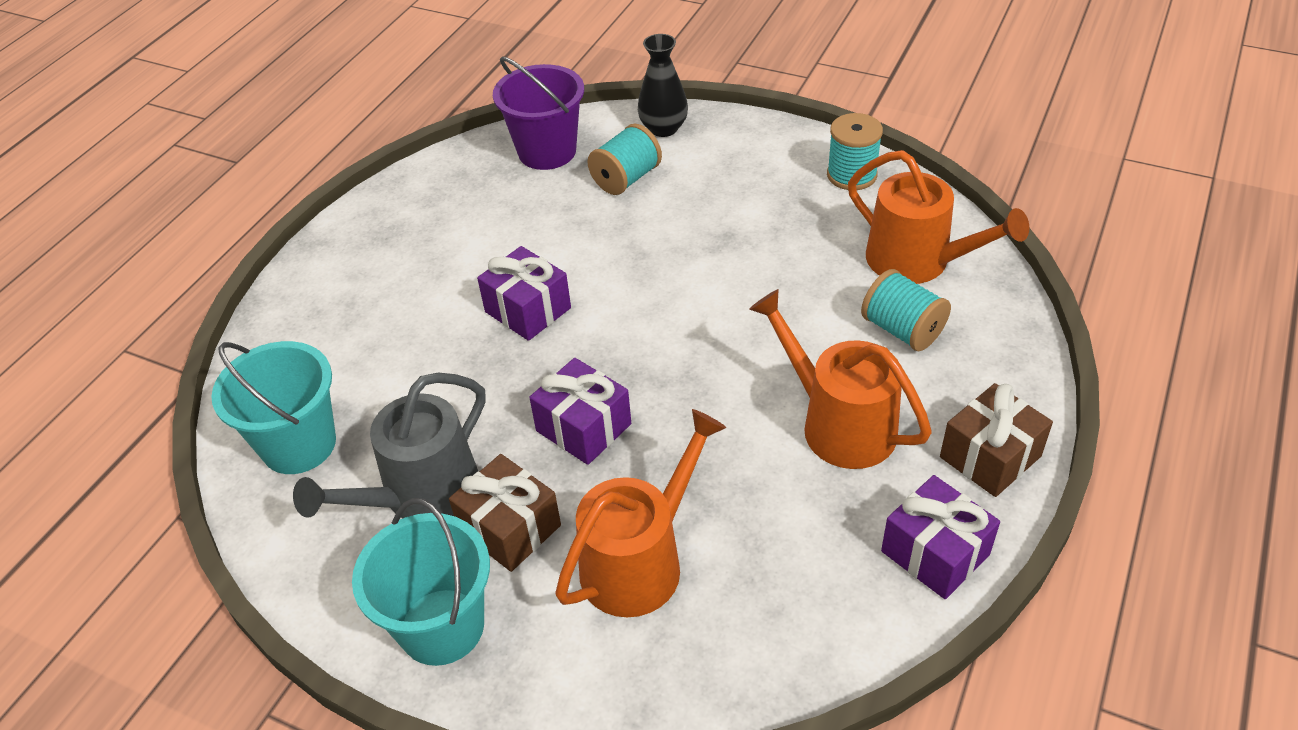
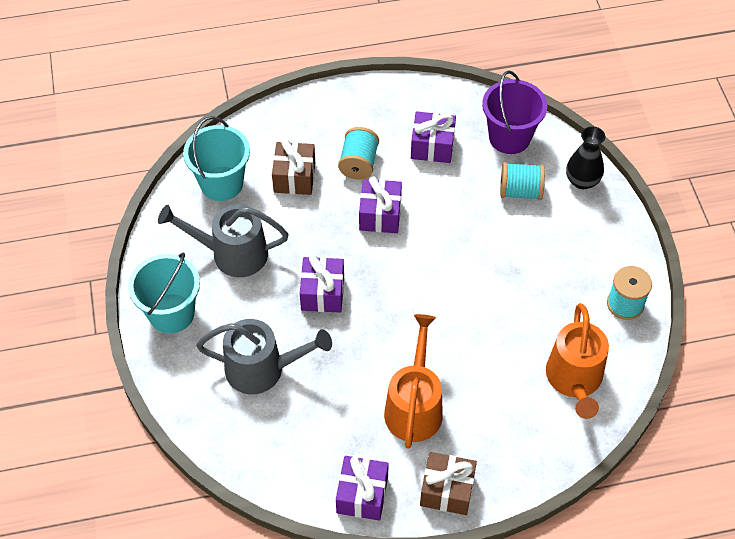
camera: 50 degrees right, 10 degrees up
(486, 216) = (432, 146): none -> purple gift
(509, 528) = (240, 303): brown gift -> brown gift (294, 177)
(640, 561) = (262, 369): orange watering can -> grey watering can
(902, 330) = (510, 400): turquoise spool -> turquoise spool (358, 163)

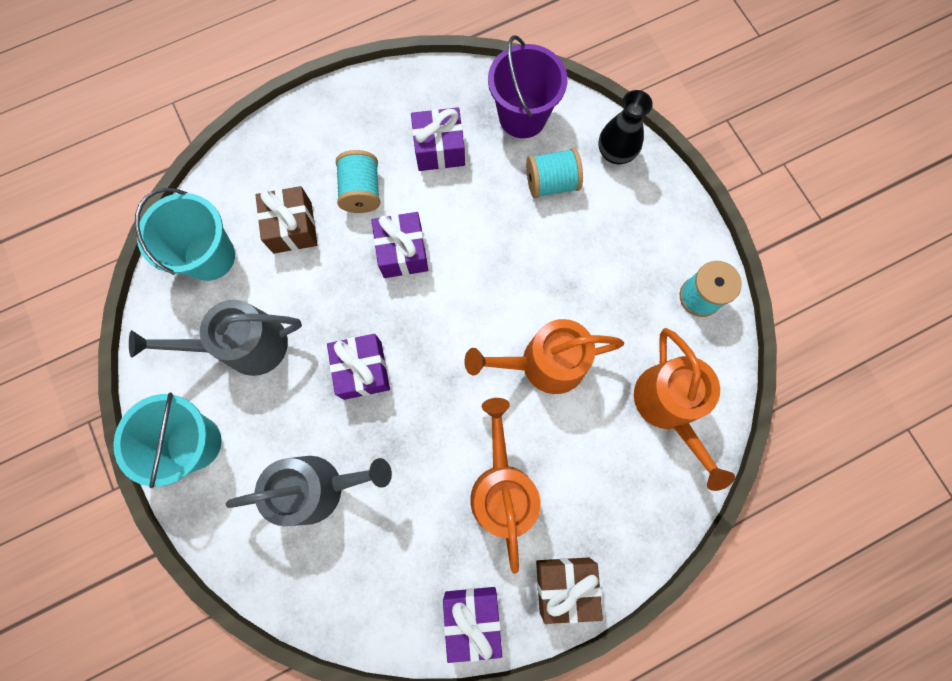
camera: 15 degrees left, 20 degrees up
(476, 323) = (544, 363): none -> orange watering can

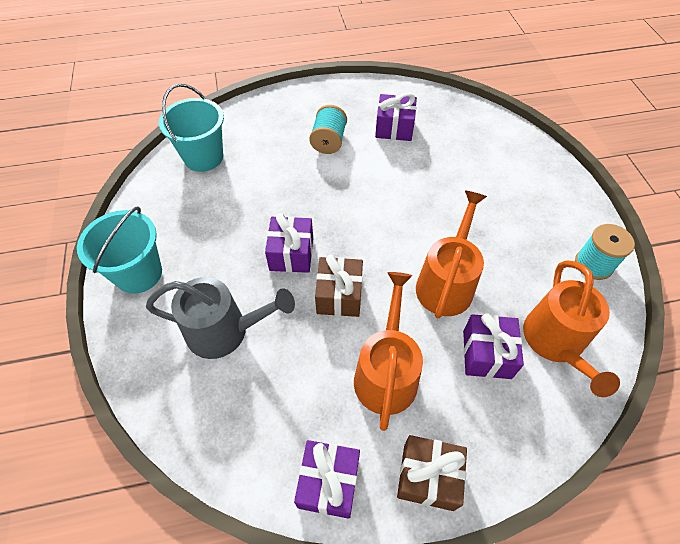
camera: 15 degrees right, 20 degrees down
(245, 346) = (206, 217): grey watering can -> none
(292, 227) = (270, 152): brown gift -> brown gift (339, 295)
(402, 252) = (348, 183): purple gift -> purple gift (486, 354)
(522, 116) = (462, 121): purple bucket -> none
(544, 363) = (446, 283): orange watering can -> orange watering can turned 105 degrees clockwise
(551, 183) = (476, 164): turquoise spool -> none
(615, 153) = (532, 155): black vase -> none

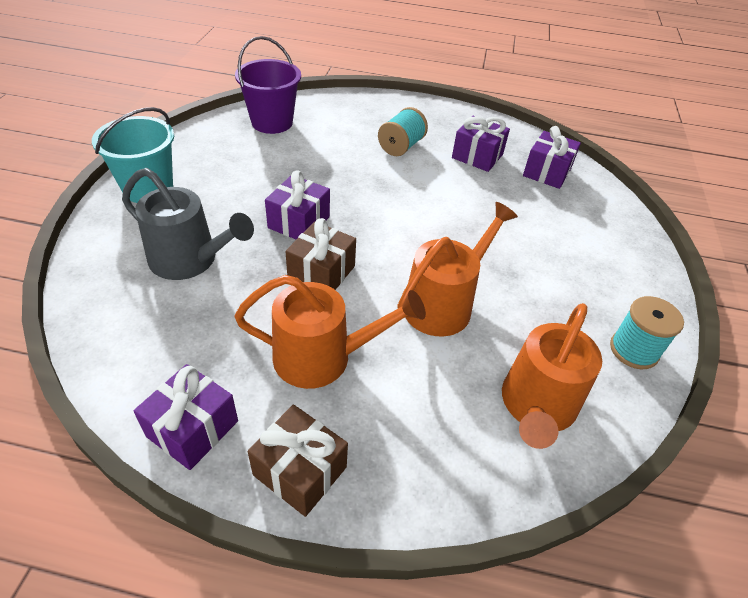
camera: 20 degrees right, 10 degrees down
(203, 157) = (272, 122): turquoise bucket -> purple bucket
(386, 373) = (322, 357): orange watering can -> orange watering can turned 60 degrees clockwise
(486, 354) = (445, 385): purple gift -> purple gift (547, 172)

